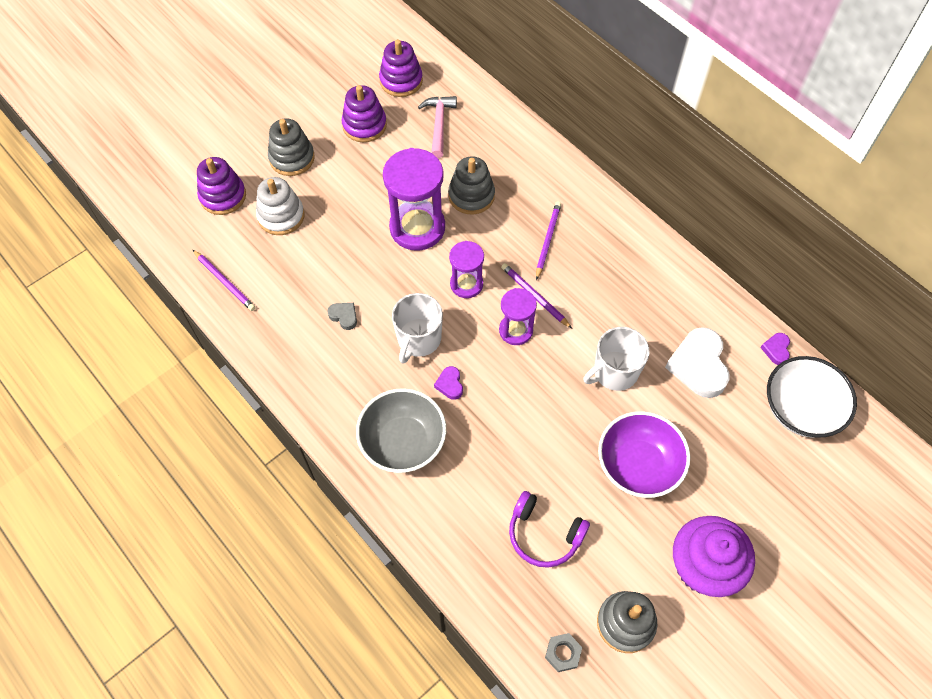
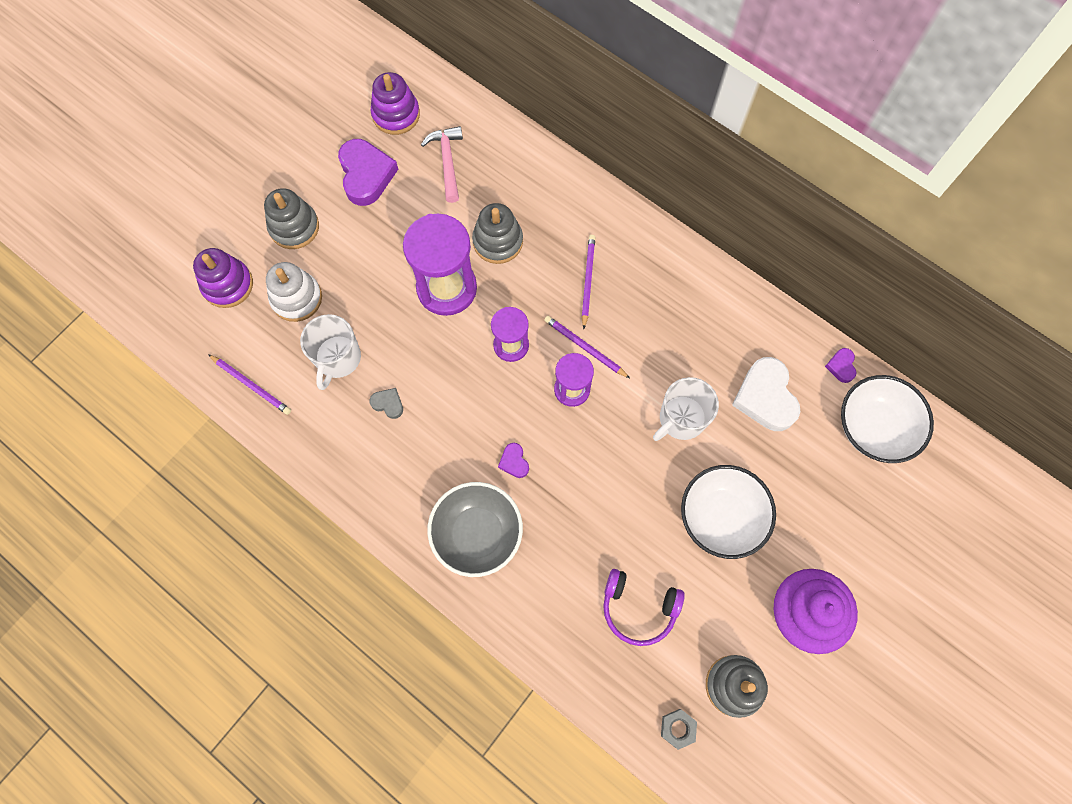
camera: 10 degrees left, 10 degrees up
(364, 125) = (366, 175): purple stacking toy -> purple heart
(418, 339) = (472, 416): white mug -> white mug (337, 358)
(638, 465) = (721, 517): purple bowl -> white bowl

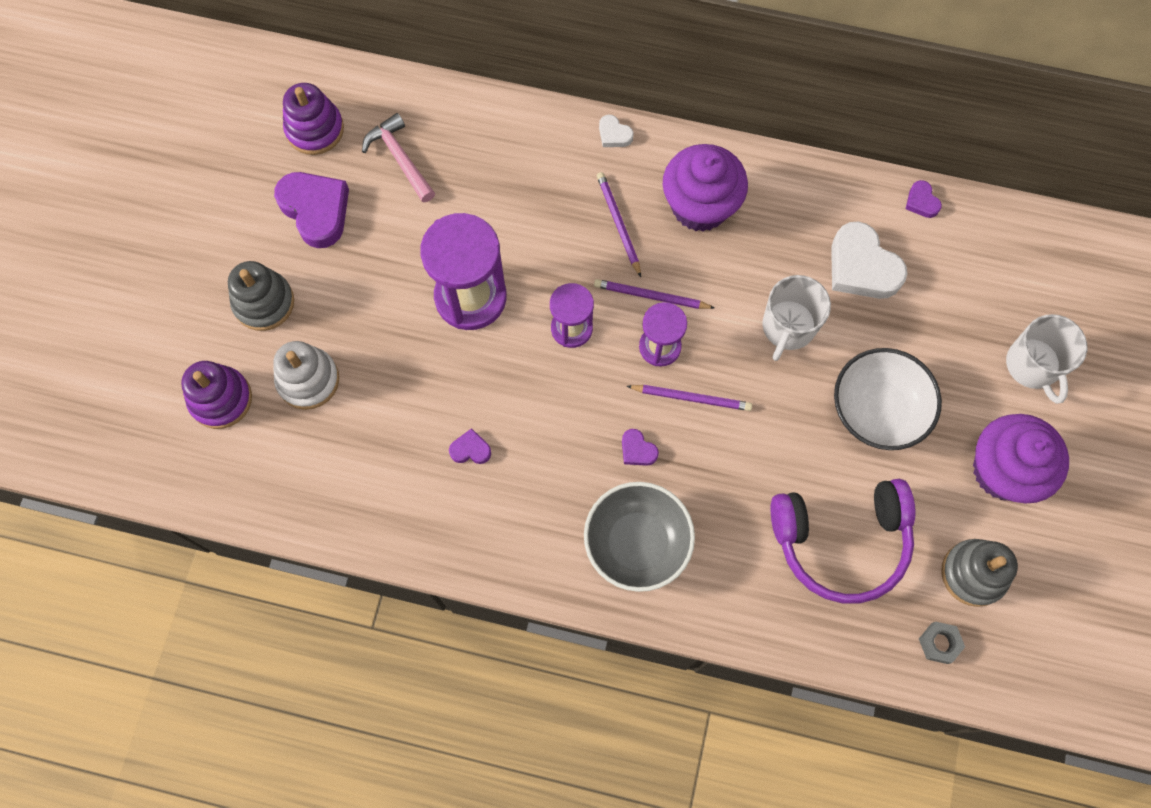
camera: 25 degrees left, 0 degrees up
(251, 385) = (307, 497): purple pencil -> purple pencil (691, 398)
(337, 358) = (389, 425): white mug -> white mug (1032, 365)
(388, 404) = (470, 449): grey heart -> purple heart
(498, 241) = (500, 222): grey stacking toy -> none
(619, 210) = (614, 134): none -> white heart
(638, 608) = (841, 541): purple headphones -> purple headphones, size x1.55
(658, 294) = (700, 206): none -> purple cupcake
(874, 427) = (983, 250): white bowl -> none

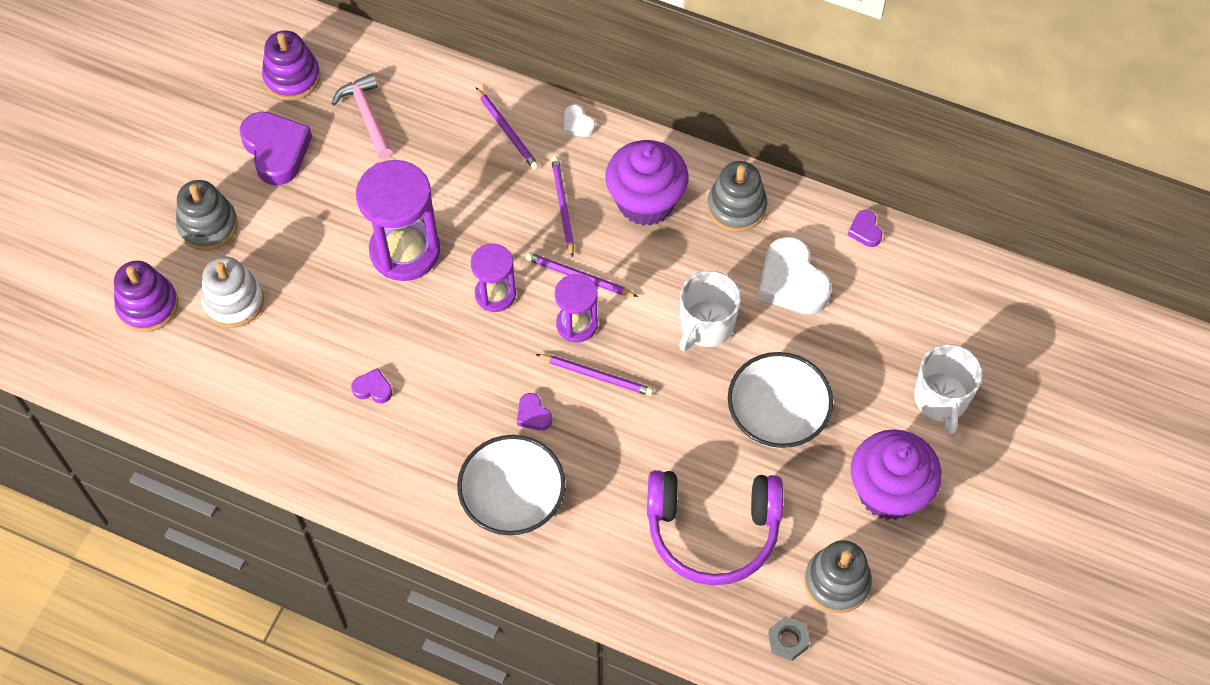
camera: 10 degrees right, 10 degrees down
(545, 152) = (507, 131): none -> purple pencil
(637, 543) = (513, 499): grey bowl -> white bowl
(790, 197) = (736, 207): none -> grey stacking toy

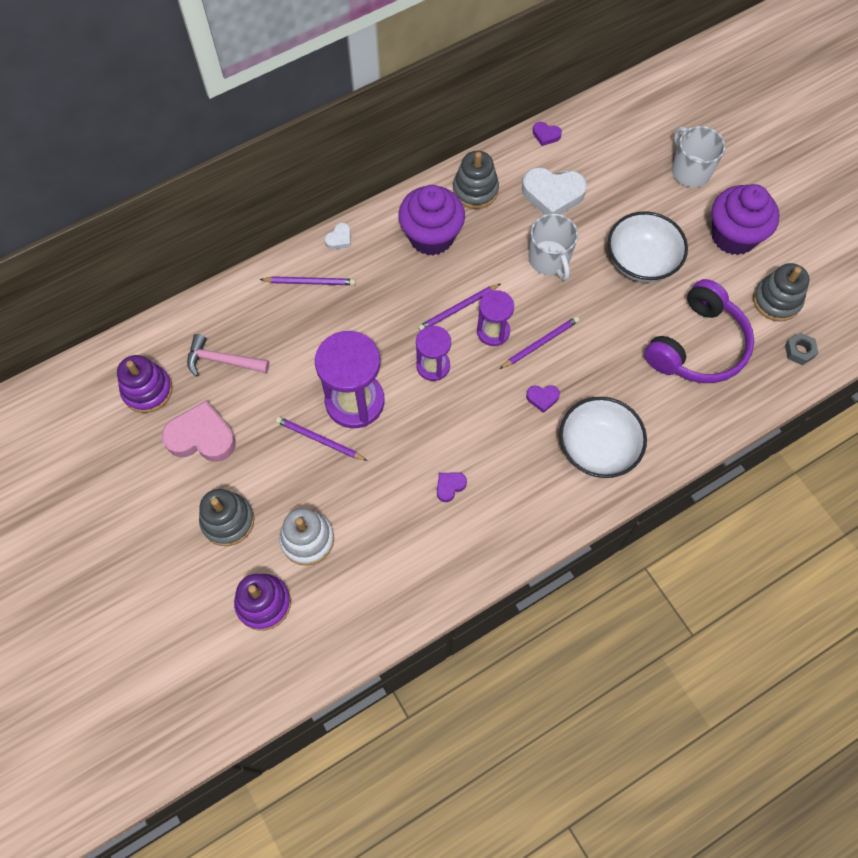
camera: 55 degrees left, 5 degrees up
(276, 150) = (201, 437): purple heart -> pink heart
(562, 206) = (396, 285): purple pencil -> purple pencil (319, 440)
(577, 124) = (339, 239): white heart -> white heart turned 45 degrees counterclockwise
(941, 399) = (690, 171): white mug -> white mug turned 150 degrees counterclockwise

